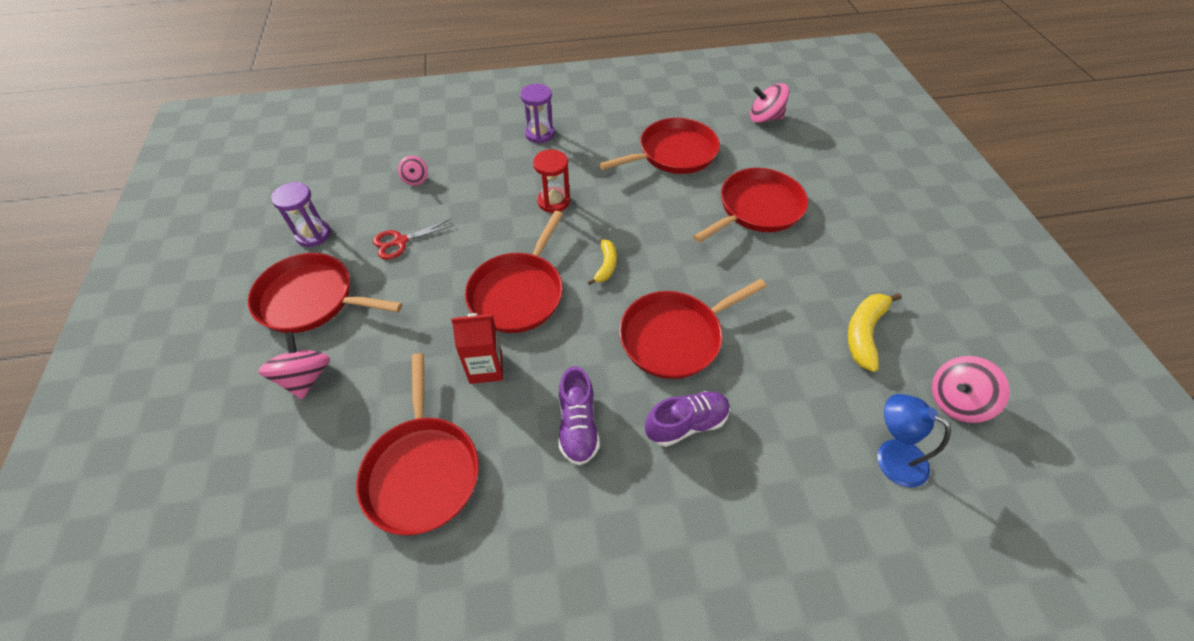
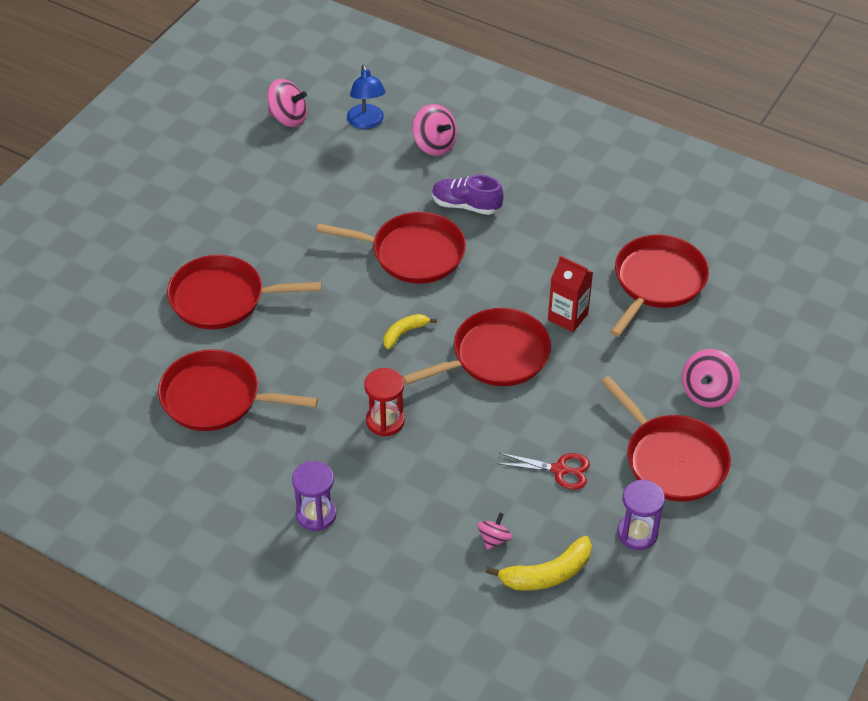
camera: 140 degrees left, 5 degrees down
(577, 426) = (536, 245): purple shoe -> none
(765, 118) = (75, 376): pink spinning top -> pink spinning top (434, 144)
(864, 333) = (283, 177): yellow banana -> yellow banana (547, 574)

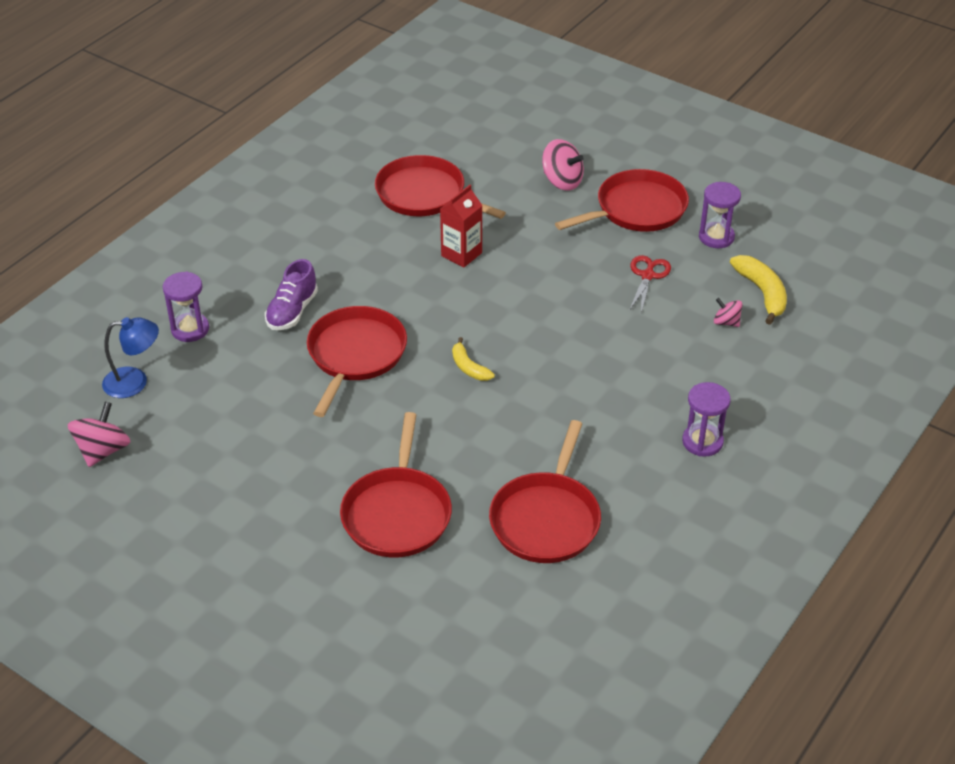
camera: 85 degrees left, 5 degrees down
(385, 421) = (585, 387): red hourglass -> none
(434, 144) = (190, 329): pink spinning top -> purple hourglass
(496, 356) = (506, 305): red pan -> none

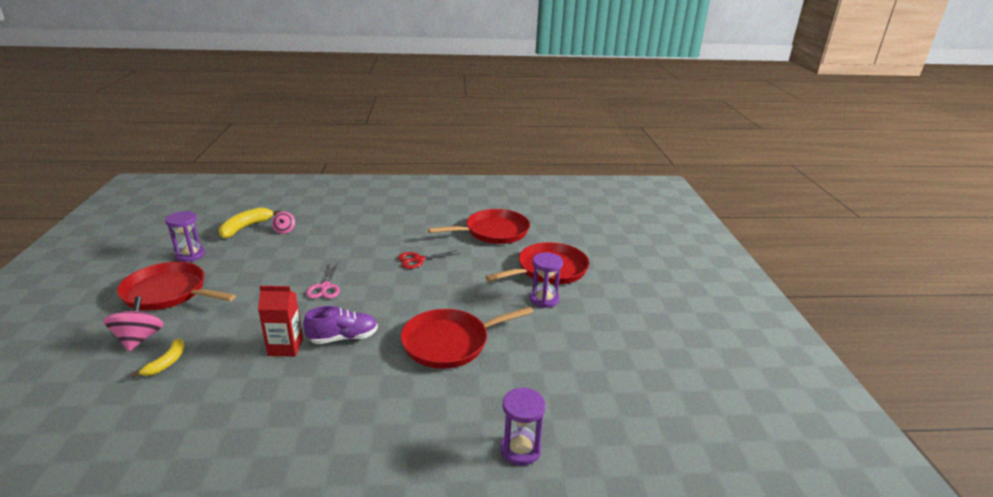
camera: 130 degrees left, 15 degrees down
(103, 450) = (679, 408): pink spinning top -> none
(135, 382) = (609, 441): blue lamp -> none
(292, 311) = (437, 400): purple shoe -> purple shoe (343, 338)
(424, 195) = (202, 408): red pan -> none
(469, 367) = (411, 293): yellow banana -> yellow banana (166, 363)
(546, 310) = (325, 287): none -> pink scissors
(647, 276) = (255, 265): red scissors -> red scissors (418, 260)
(702, 442) = (392, 212): purple hourglass -> purple hourglass (544, 299)

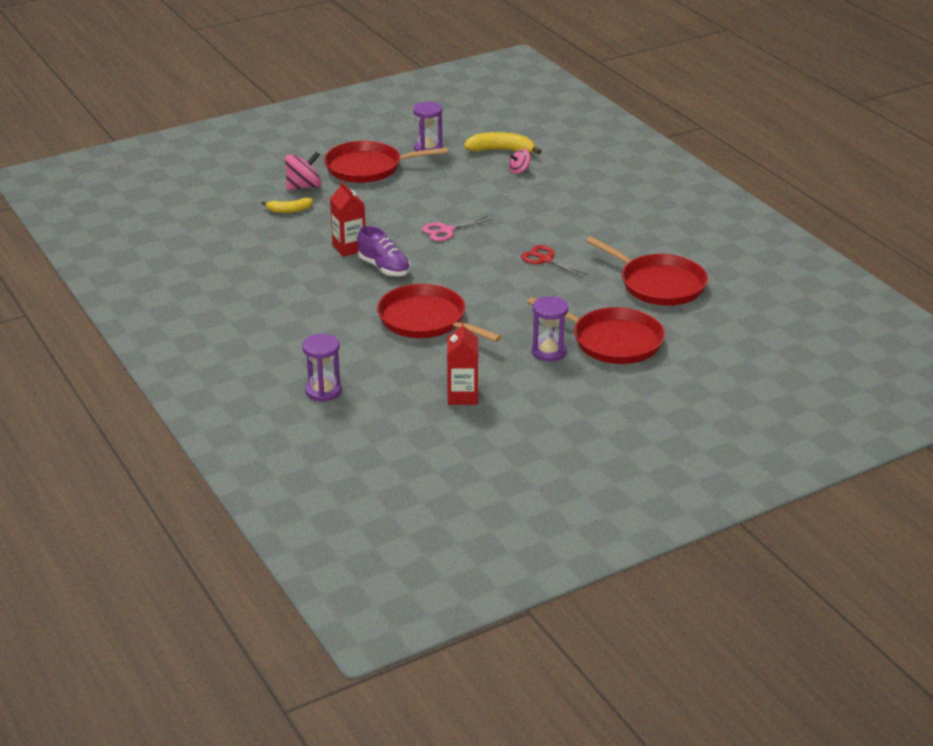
camera: 65 degrees right, 5 degrees up
(168, 292) = (367, 168): red pan -> red pan turned 90 degrees counterclockwise
(580, 361) = (462, 396): none -> red carton

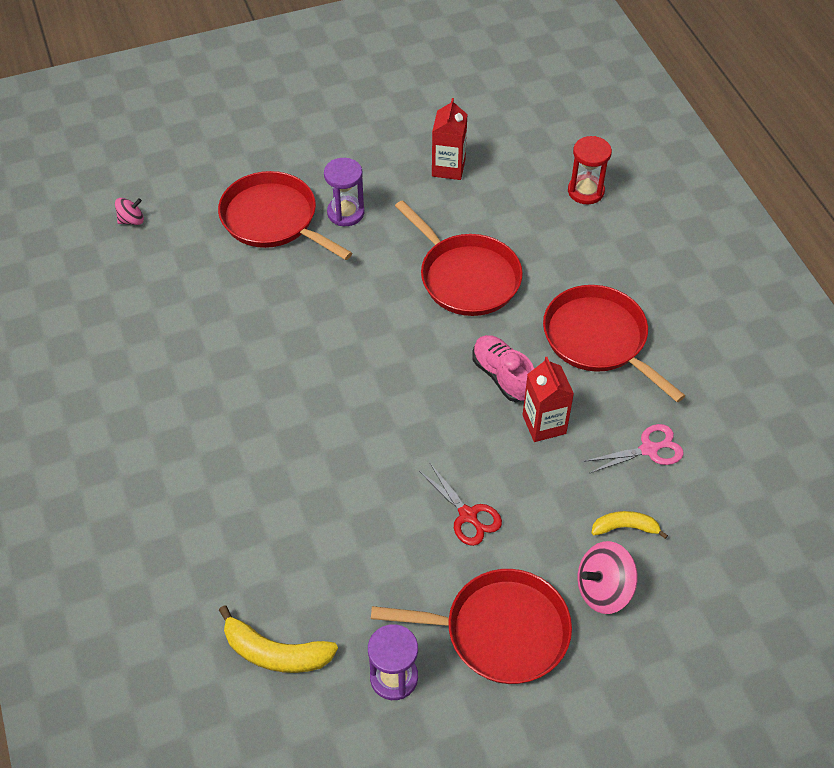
camera: 170 degrees left, 20 degrees up
(323, 391) = (585, 191): purple hourglass -> red hourglass
(384, 268) = (502, 376): purple shoe -> pink shoe
(447, 230) = (409, 443): pink scissors -> pink scissors (648, 449)
(519, 170) = (265, 584): pink spinning top -> pink spinning top (131, 220)
(546, 260) = (297, 363): red scissors -> red scissors (468, 515)
(659, 284) = (181, 299): red pan -> red pan (598, 339)

